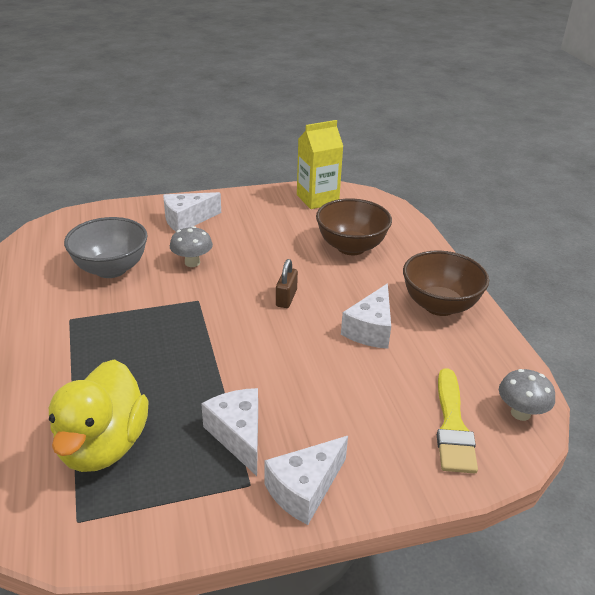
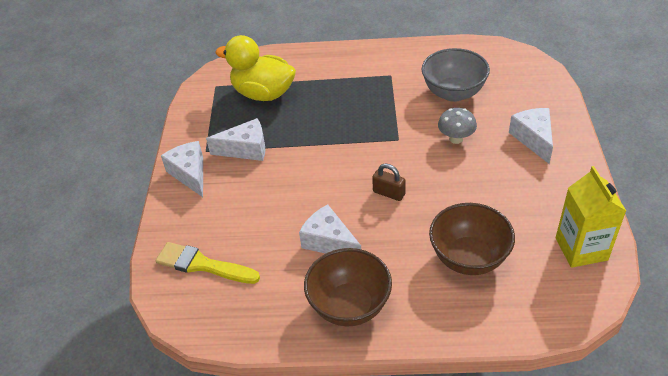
camera: 110 degrees right, 10 degrees up
(520, 413) = (194, 315): grey mushroom -> none

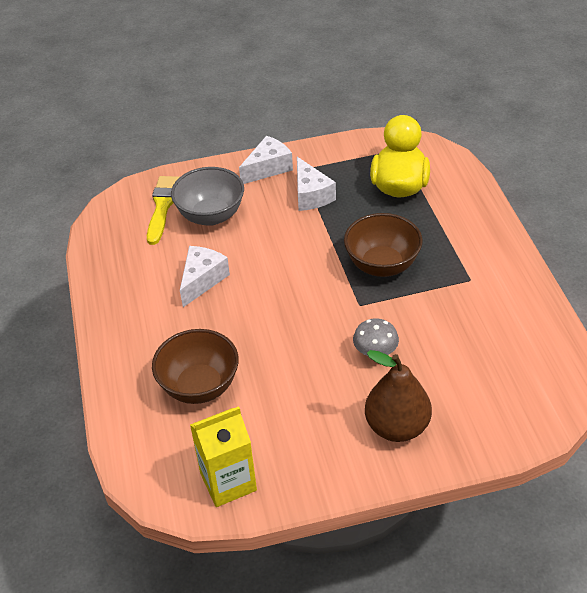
camera: 75 degrees right, 0 degrees up
(349, 306) = (131, 309): brown bowl -> brown bowl (382, 265)
(389, 193) = (275, 311): brown padlock -> none
(453, 93) = (458, 341): grey bowl -> grey bowl (211, 215)
(533, 139) = (397, 426): white cheese -> brown pear

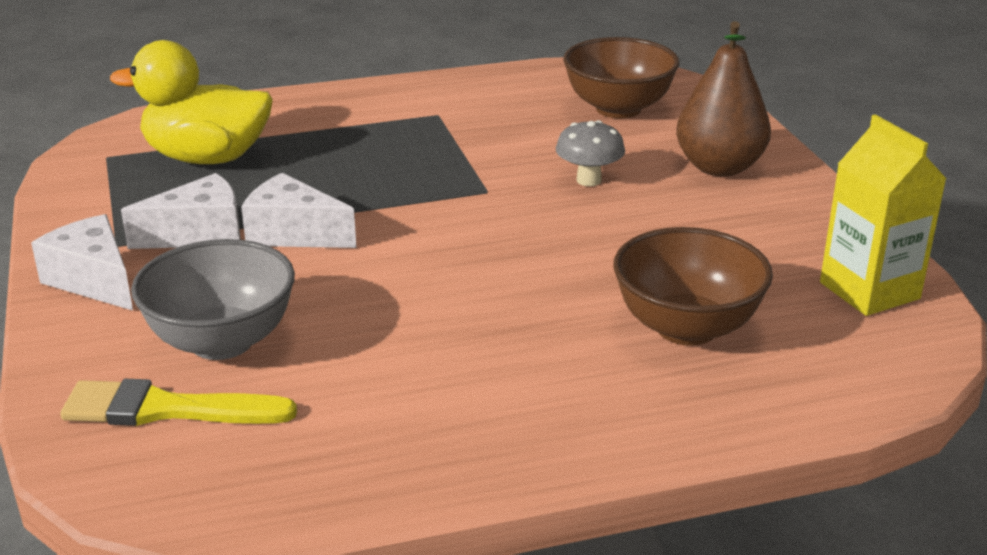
camera: 95 degrees left, 15 degrees down
(202, 280) = (417, 341): white cheese -> white cheese (293, 234)
(382, 265) = (398, 173): brown bowl -> brown bowl (618, 109)

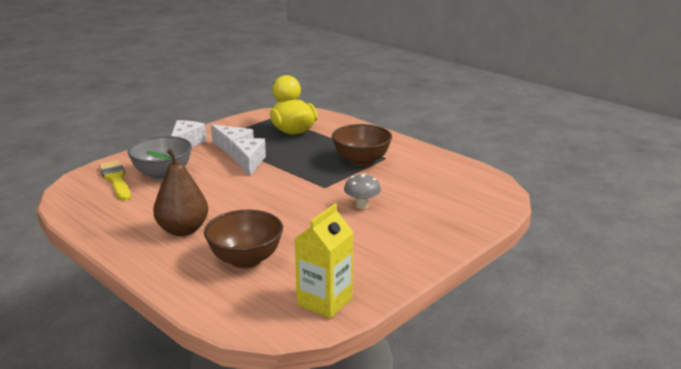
camera: 60 degrees right, 5 degrees down
(618, 109) = (449, 193): brown bowl -> brown bowl (361, 161)
(719, 167) = (416, 233): brown pear -> brown pear (183, 230)

